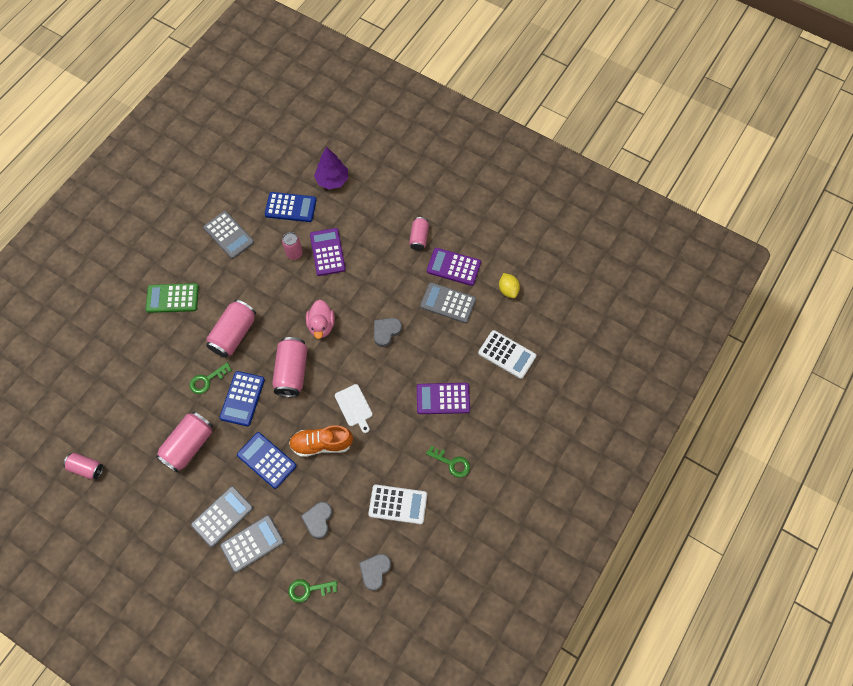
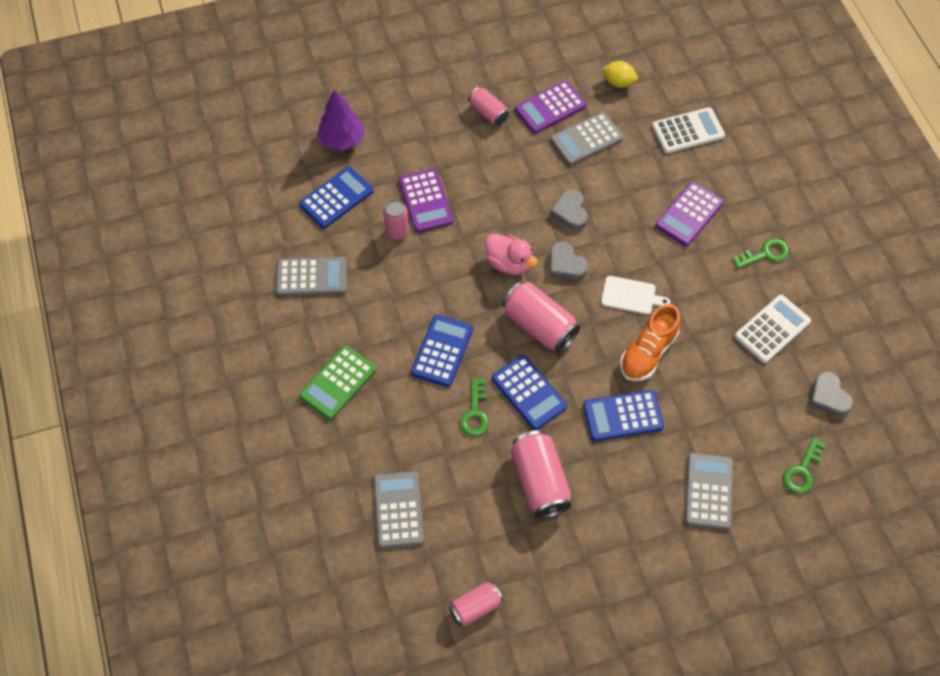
camera: 50 degrees left, 5 degrees down
(222, 516) = (653, 501): grey calculator -> grey calculator (398, 510)
(234, 334) = (442, 351): pink can -> blue calculator
(318, 520) = (732, 412): grey heart -> grey heart (566, 264)
(327, 252) = (425, 201): purple calculator -> purple calculator turned 135 degrees counterclockwise

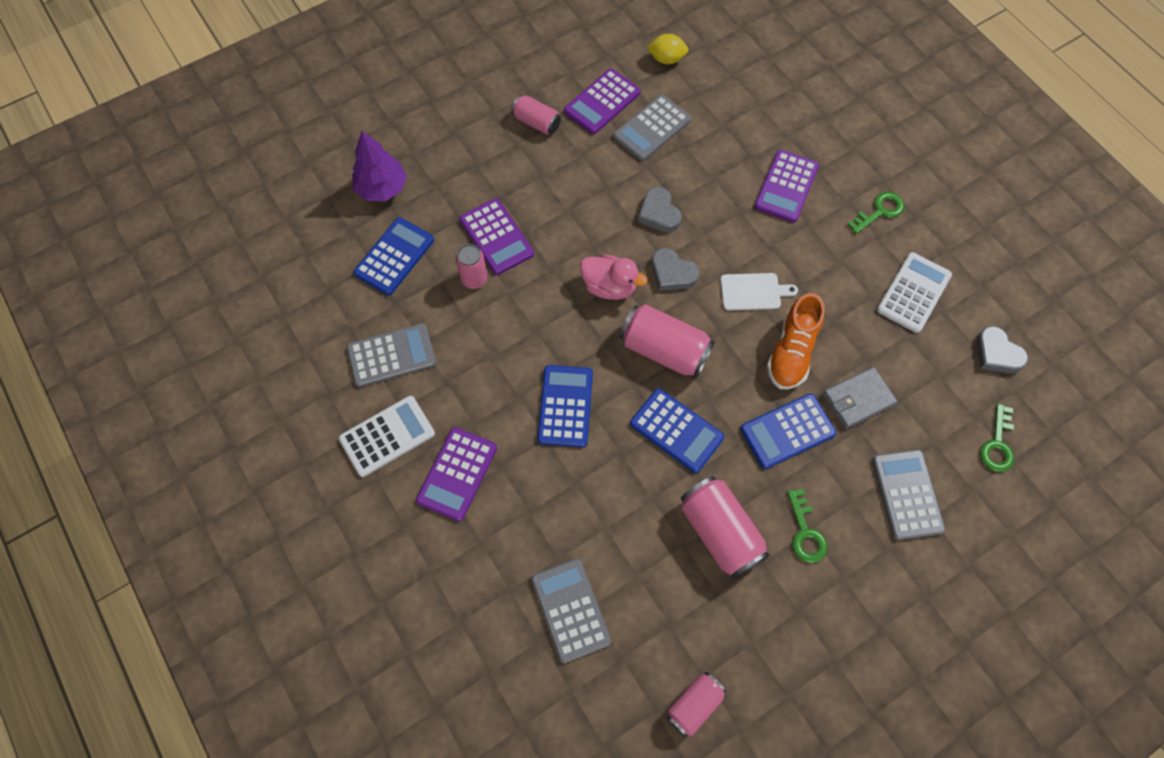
camera: 15 degrees left, 5 degrees up
(338, 382) = (457, 474): green calculator -> purple calculator
(475, 413) = (623, 470): green key -> green key (805, 532)
(688, 131) = (756, 96): white calculator -> white calculator (387, 436)
(692, 405) = (858, 399): none -> grey wallet

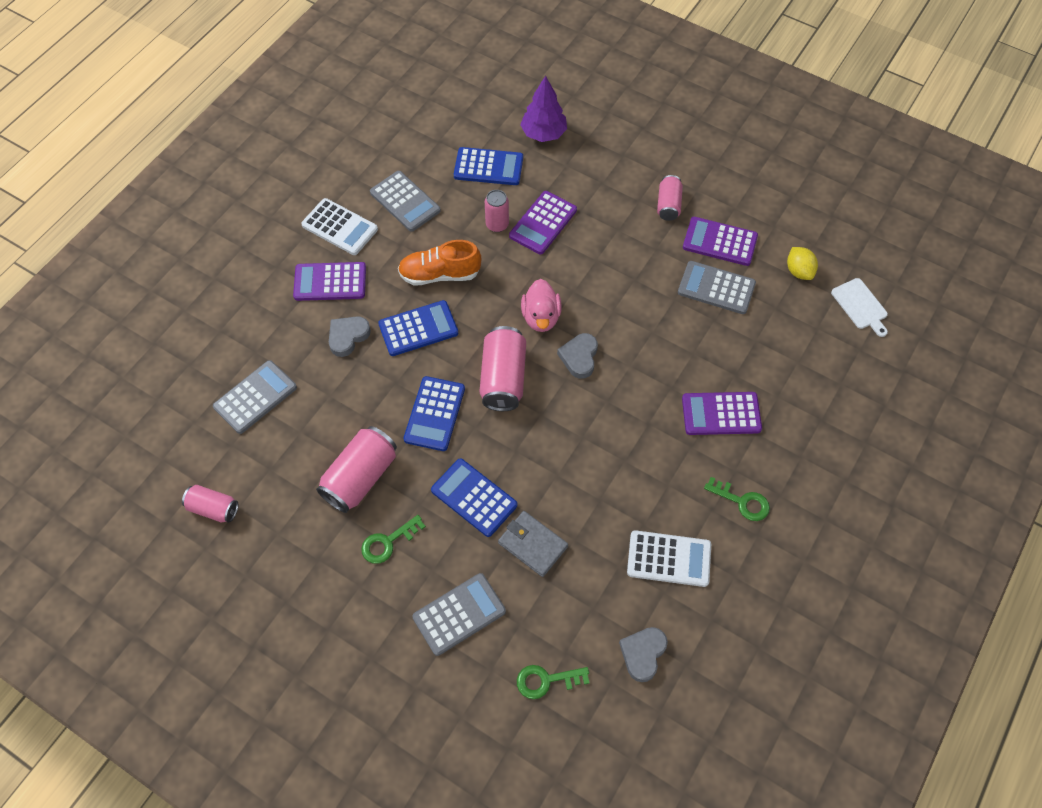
camera: 65 degrees right, 5 degrees down
(659, 213) = (632, 326): grey heart -> grey heart (348, 337)
(753, 292) = (595, 425): white cutting board -> white cutting board (860, 306)
(791, 352) = (552, 475): orange shoe -> orange shoe (440, 274)

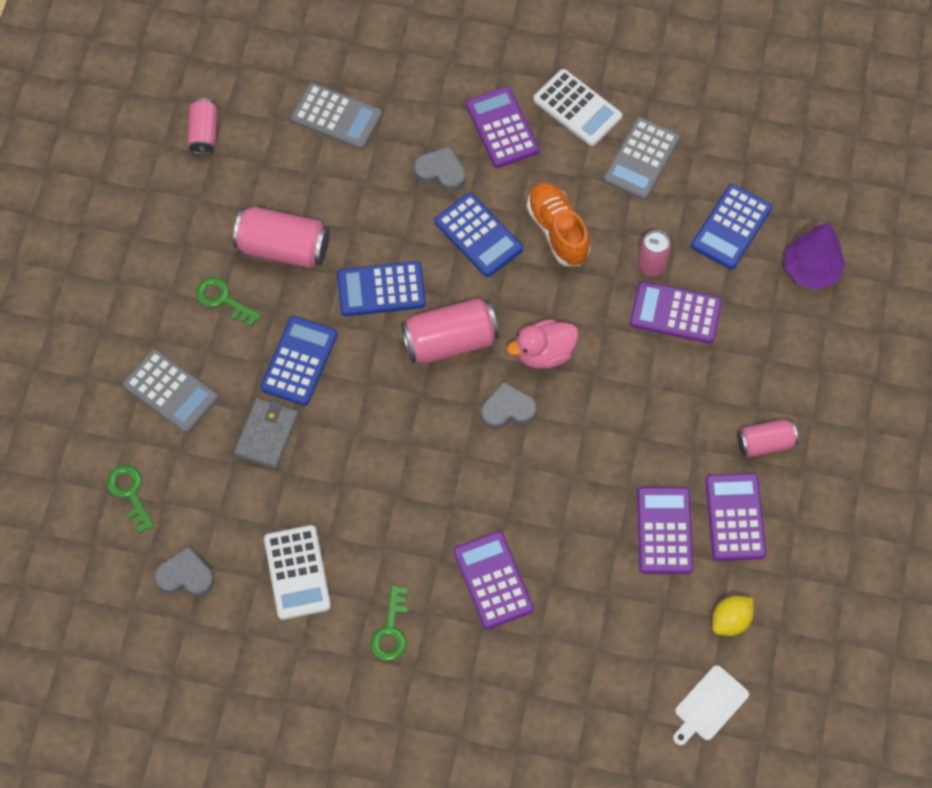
camera: 70 degrees right, 5 degrees up
(340, 227) = (577, 108): white calculator -> white calculator turned 60 degrees counterclockwise
(488, 167) = (731, 227): blue calculator -> blue calculator turned 45 degrees clockwise
(716, 288) = (664, 531): grey calculator -> purple calculator

